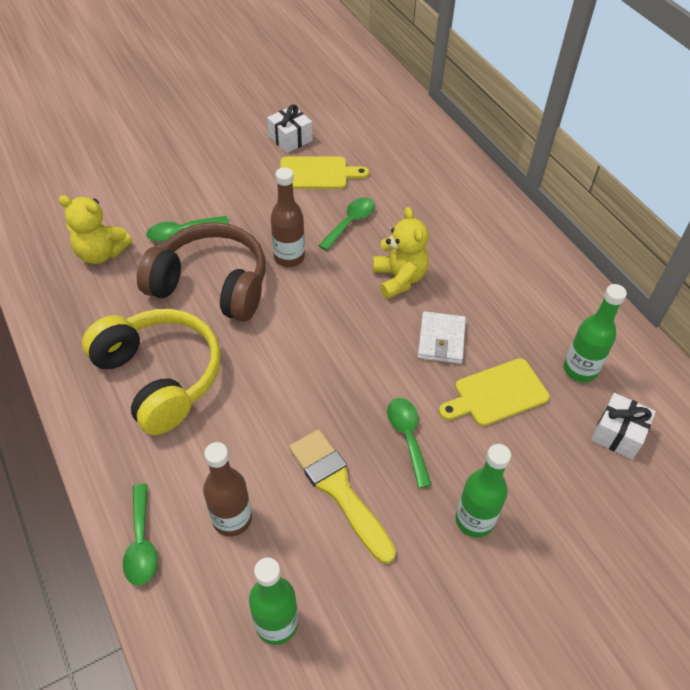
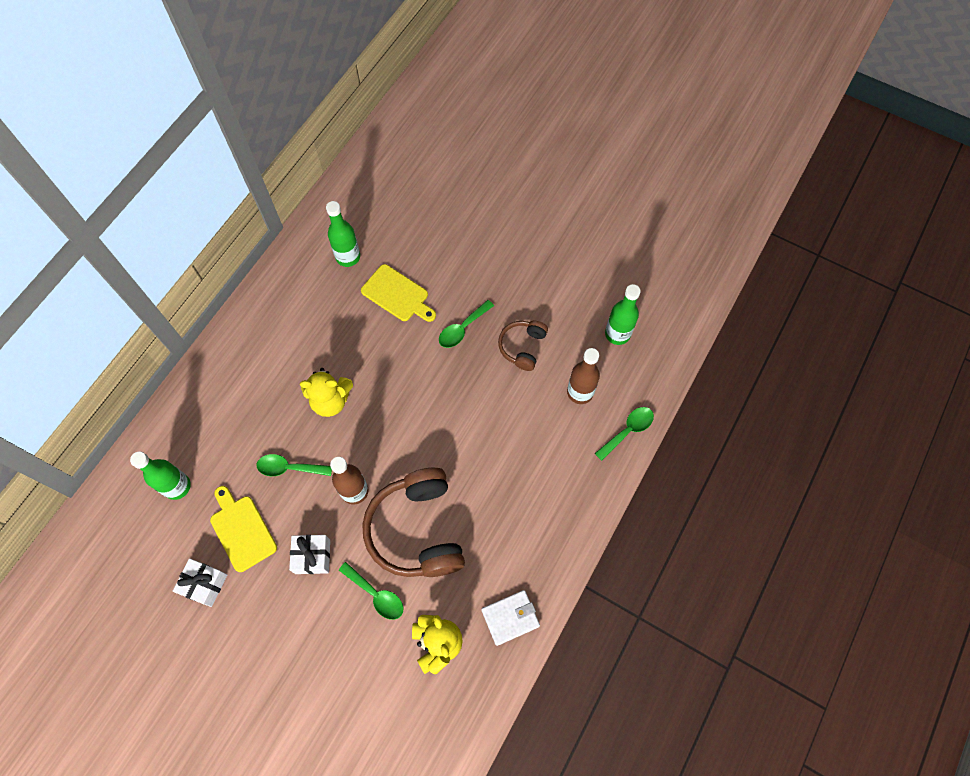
camera: 120 degrees left, 15 degrees up
(159, 377) = (518, 505): yellow headphones -> none
(338, 489) = (522, 347): yellow brush -> brown headphones
(399, 279) = (330, 400): yellow teddy bear -> yellow teddy bear turned 135 degrees counterclockwise
(441, 340) = (372, 346): white wallet -> white wallet (510, 617)
(474, 520) = (493, 270): green bottle -> green bottle (177, 486)
(618, 434) = (386, 221): white gift -> white gift (312, 556)

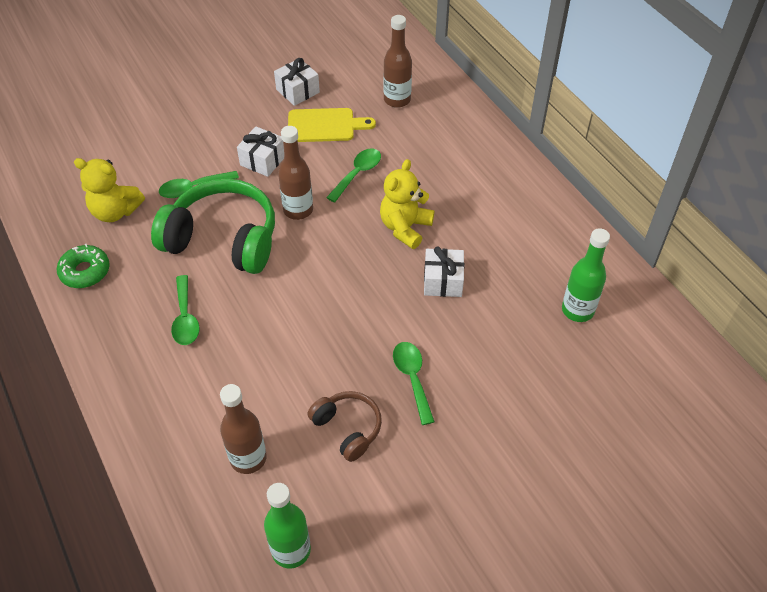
camera: 120 degrees right, 15 degrees down
(177, 486) = (397, 100): green bottle -> brown bottle
(369, 349) = (443, 281): none -> white gift
(397, 295) = (497, 335): yellow cutting board -> none
(417, 530) = (223, 239): brown headphones -> green headphones
(510, 617) = (85, 271): white wallet -> green donut
(628, 431) = (164, 482): green spoon -> green spoon (185, 318)

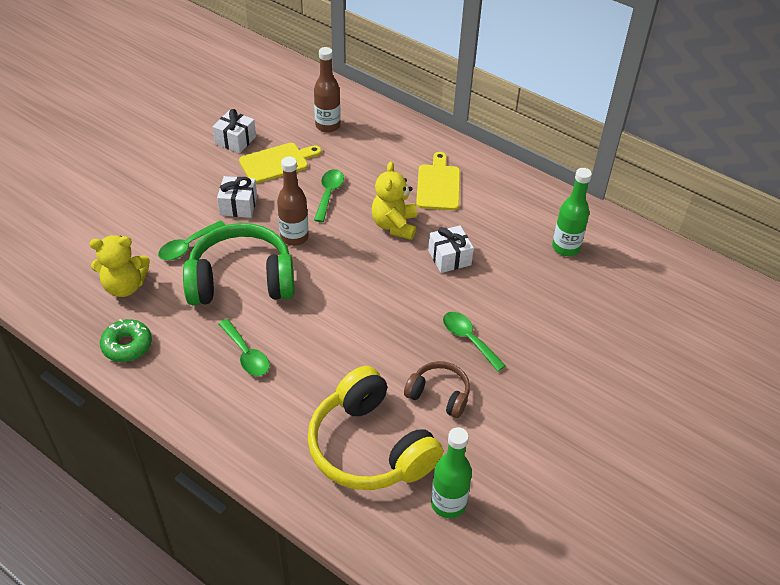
camera: 25 degrees left, 5 degrees down
(248, 458) = (370, 447): brown bottle -> yellow headphones
(476, 197) = (438, 185): none -> yellow cutting board

